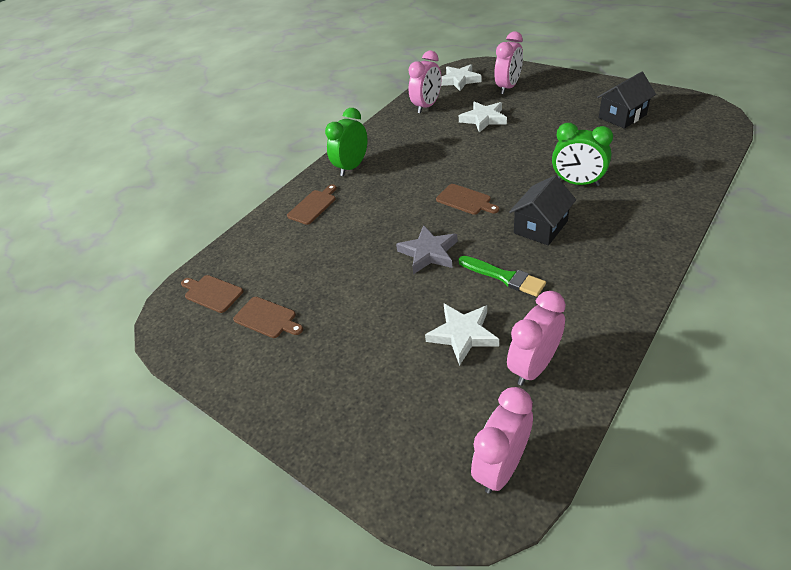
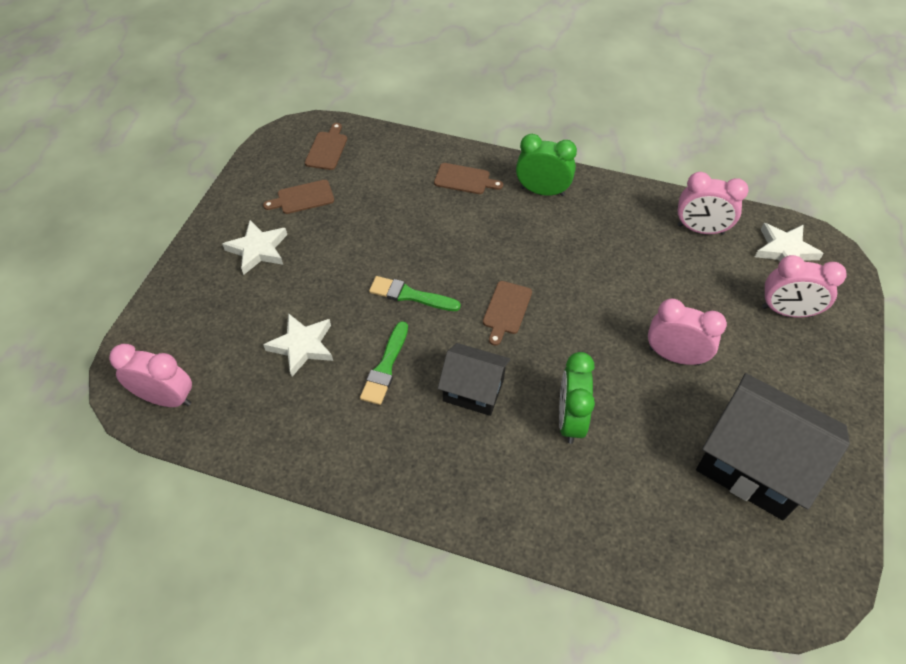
camera: 65 degrees right, 10 degrees up
(267, 318) = (302, 198): brown cutting board -> brown cutting board turned 60 degrees clockwise
(429, 253) = (410, 295): grey star -> green brush
(484, 119) = (689, 297): white star -> white star (258, 250)
(533, 366) = (271, 408): pink clock -> pink clock (674, 356)
(622, 116) = (754, 464): black house -> black house, size x1.71

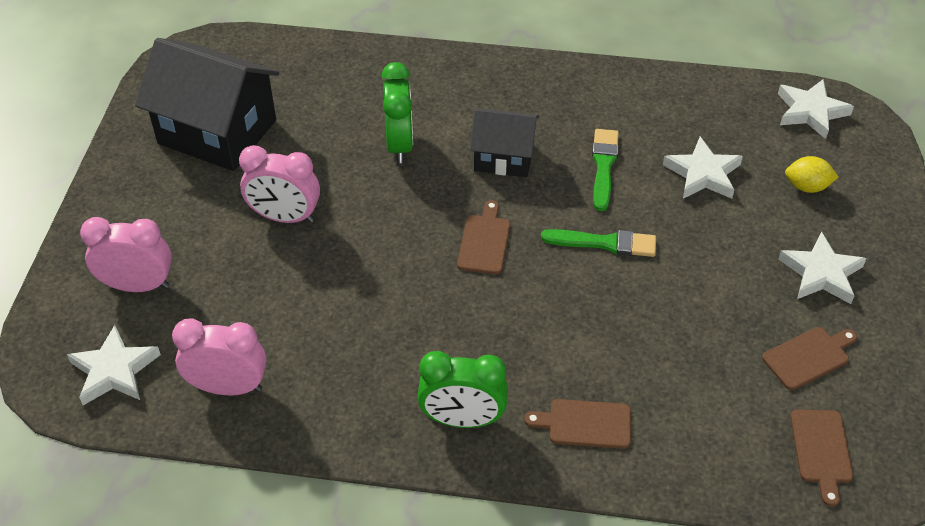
camera: 170 degrees right, 5 degrees down
(166, 398) = (811, 112): pink clock -> white star
(222, 321) = (807, 187): none -> yellow lemon

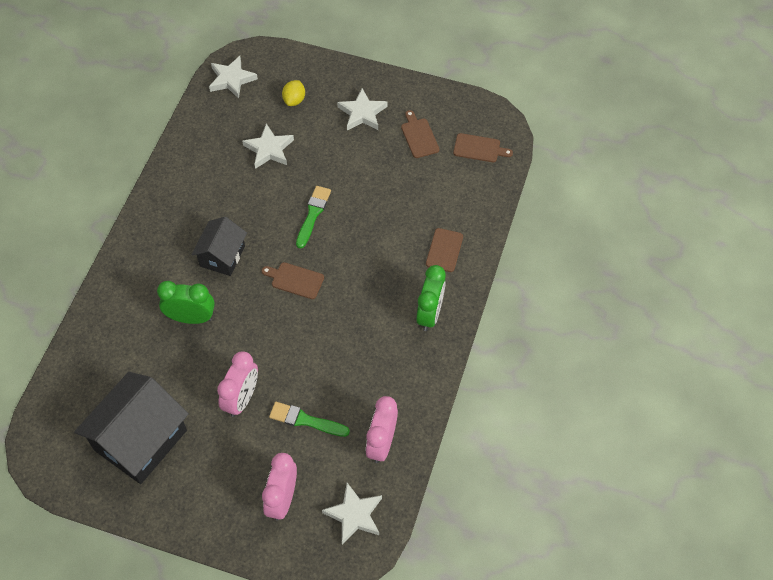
camera: 80 degrees left, 10 degrees up
(603, 166) = (247, 201): green brush -> green brush (305, 420)

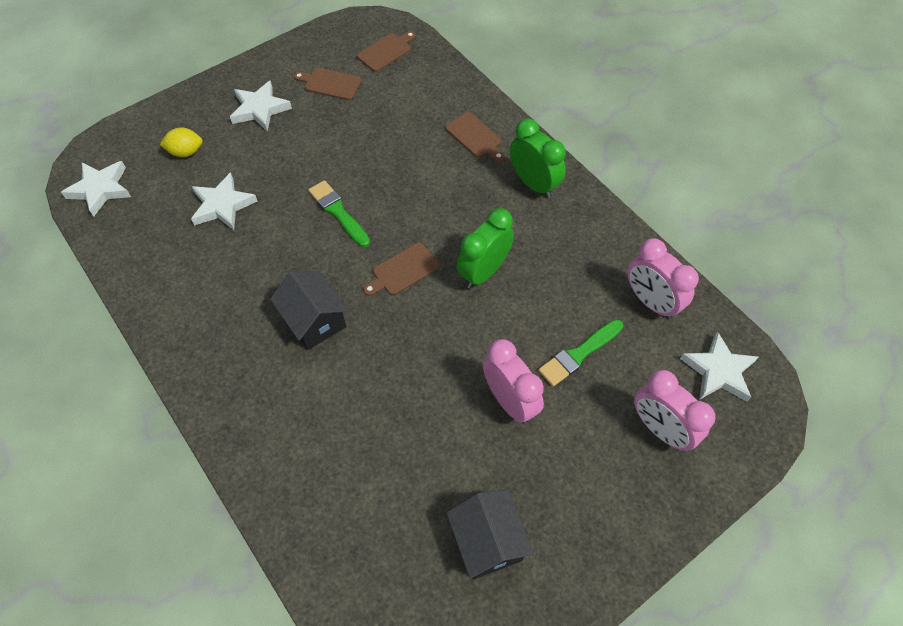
camera: 55 degrees left, 0 degrees up
(140, 440) = (487, 541): black house -> black house, size x0.58
(191, 318) = (367, 395): green clock -> green clock (483, 271)
(294, 100) = (186, 152): yellow lemon -> yellow lemon turned 60 degrees counterclockwise

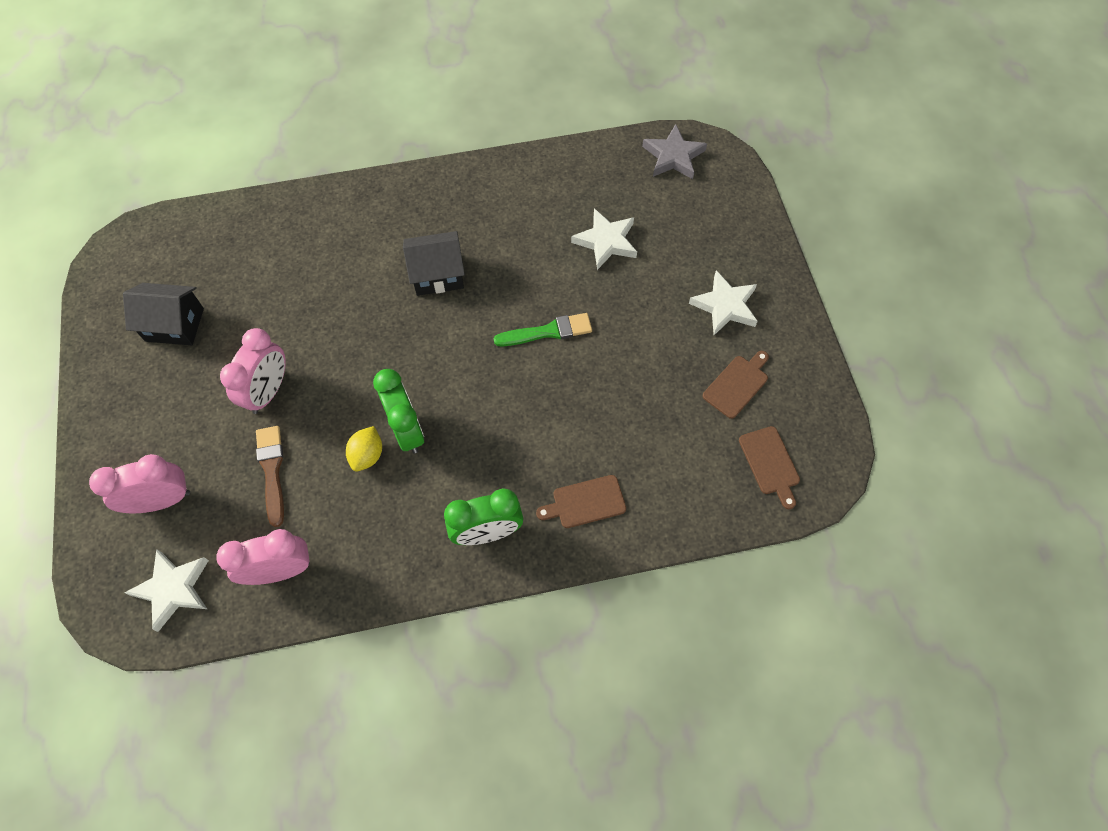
camera: 115 degrees right, 5 degrees up
(100, 189) = (673, 156): white star -> grey star
(186, 152) = (691, 229): yellow lemon -> yellow lemon (367, 455)
(403, 270) = (449, 361): brown cutting board -> none
(509, 401) = (268, 391): pink clock -> pink clock turned 60 degrees counterclockwise
(578, 354) = (272, 470): green brush -> brown brush

